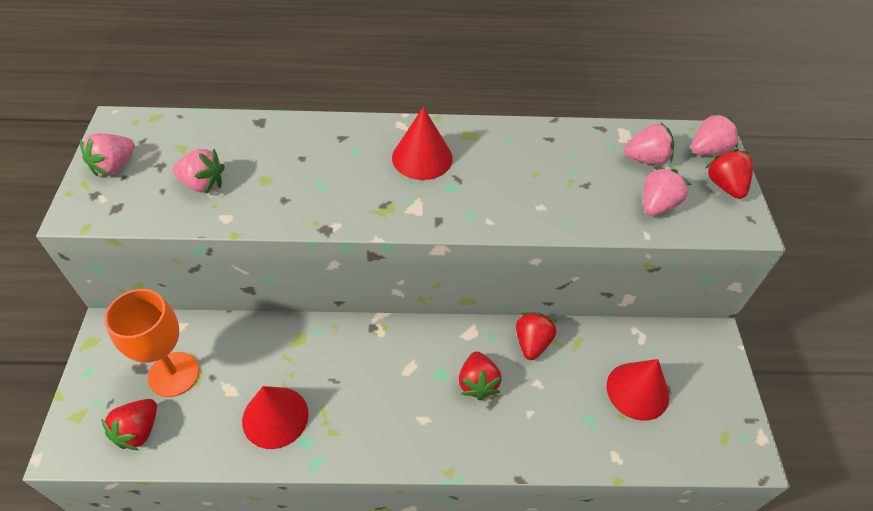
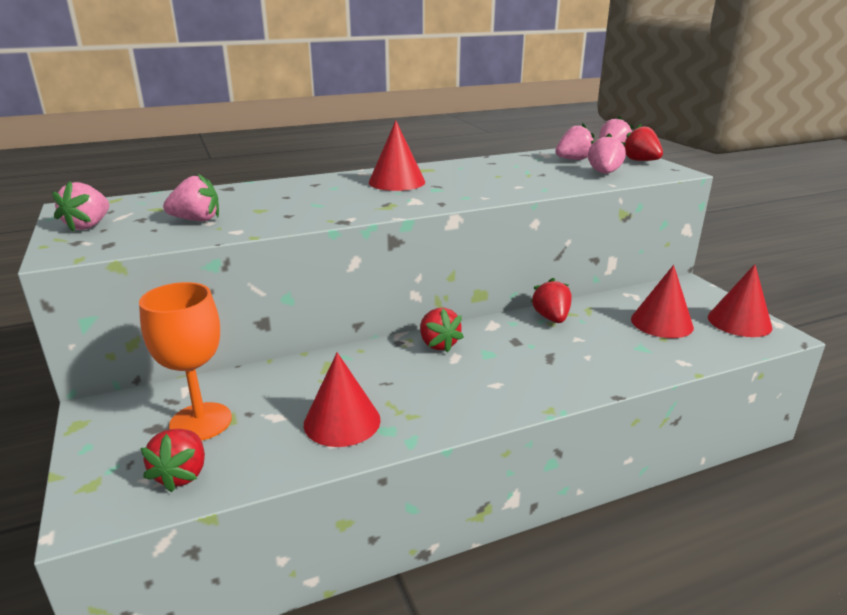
camera: 20 degrees left, 25 degrees down
(477, 383) = (526, 351): red strawberry -> red strawberry (438, 344)
(721, 420) = (739, 322): none -> red cone

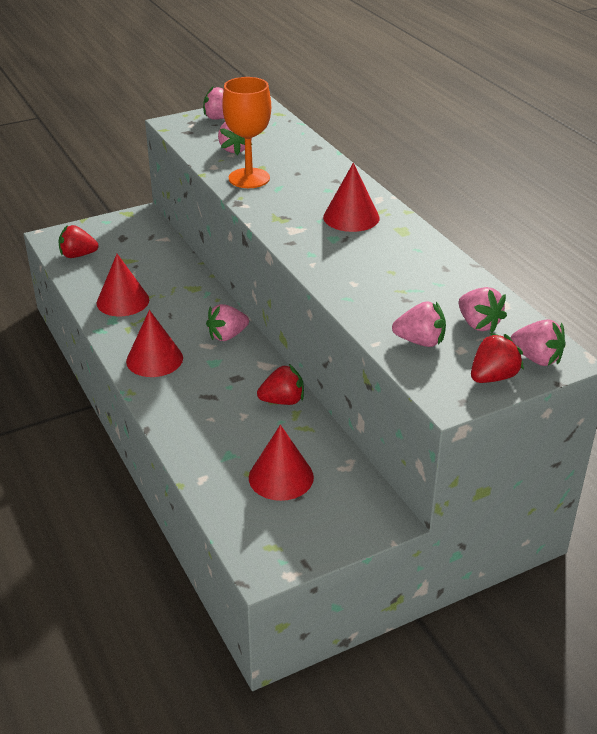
camera: 85 degrees right, 10 degrees up
(201, 422) = (127, 251): orange goblet -> orange goblet (249, 178)
(438, 344) = (227, 336): red strawberry -> pink strawberry
(739, 322) = (290, 541): red cone -> red cone (154, 359)

